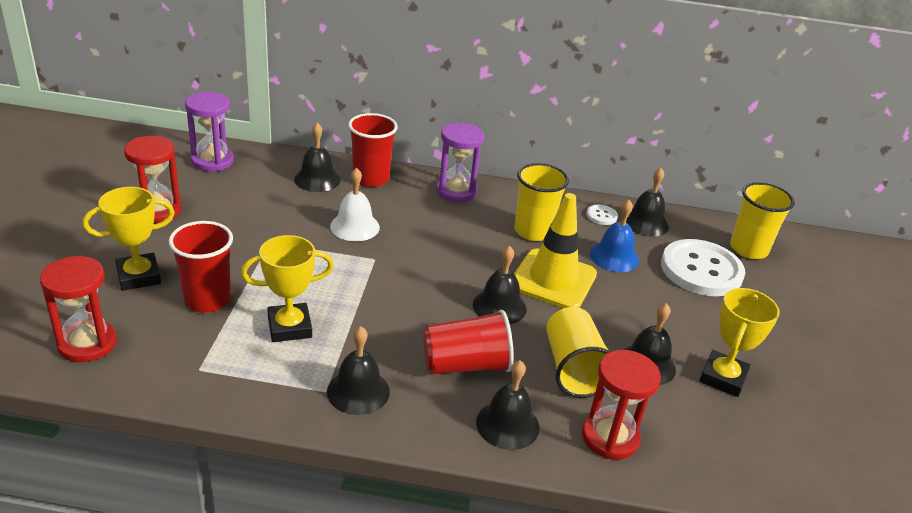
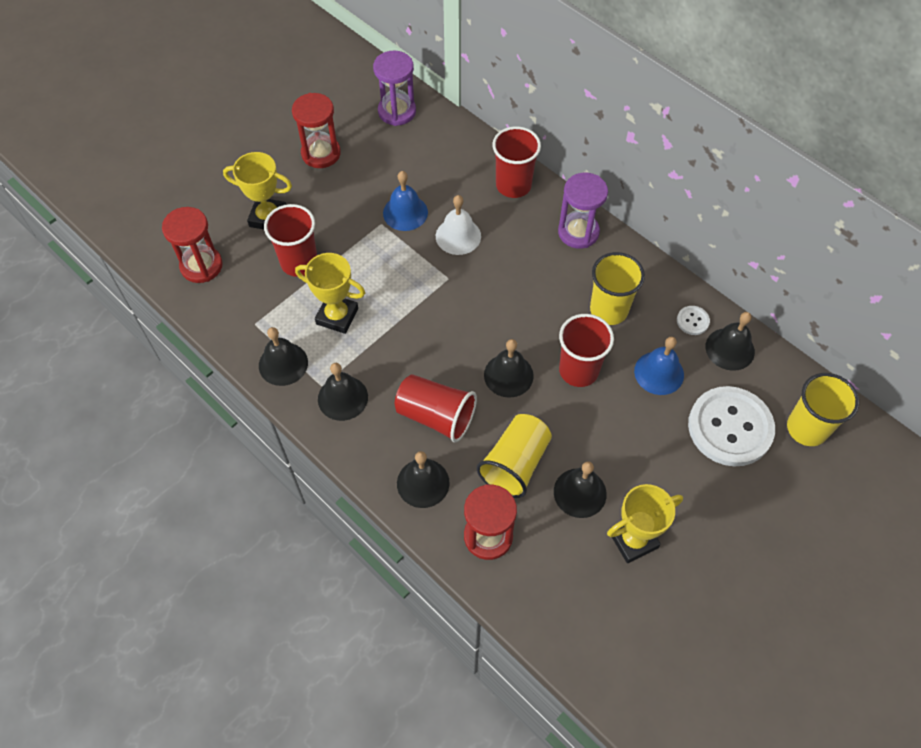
camera: 40 degrees right, 25 degrees up
(287, 226) = (405, 212): none -> blue bell
(317, 179) = (467, 167): black bell -> black bell (283, 364)
(553, 280) = (578, 370): yellow traffic cone -> red cup

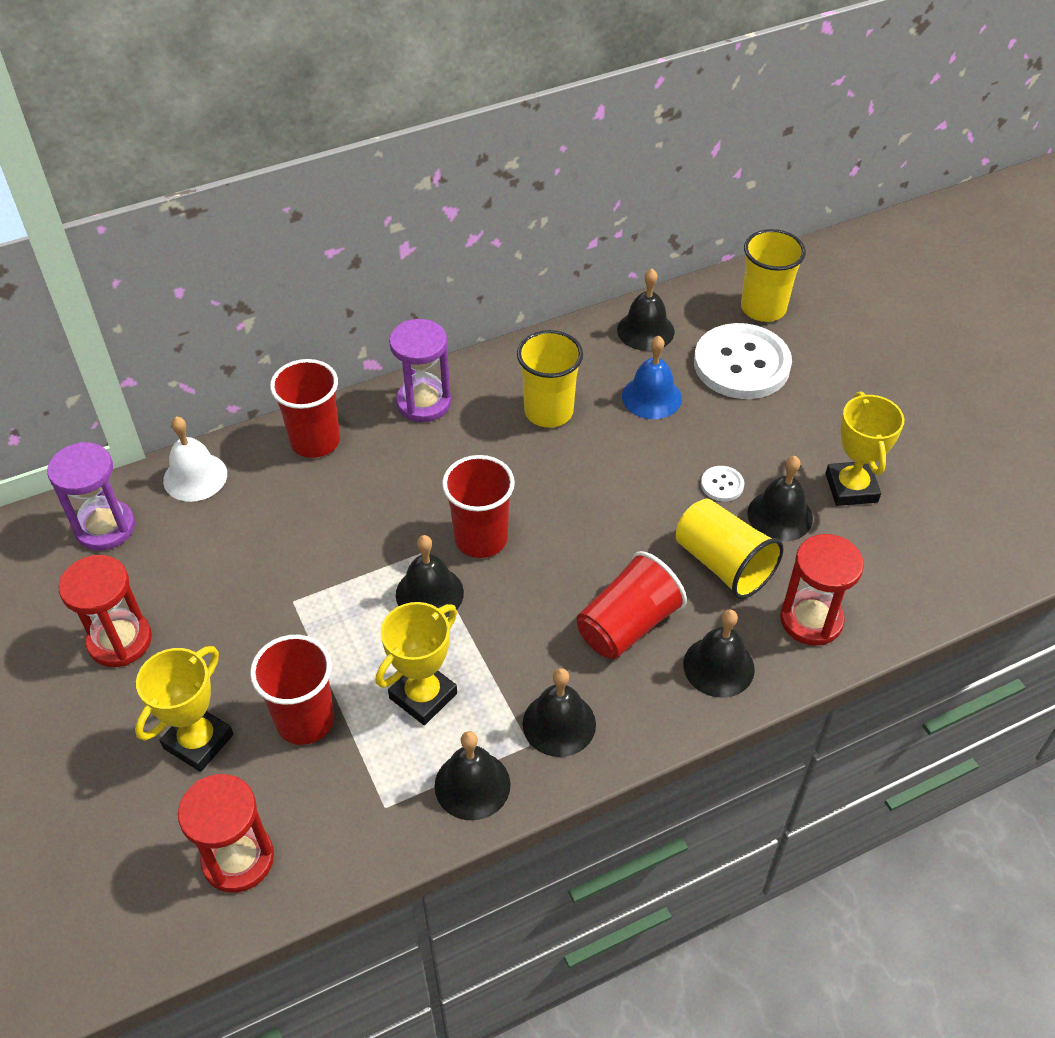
camera: 70 degrees left, 10 degrees down
(405, 212) = (290, 568): blue bell -> none
(458, 236) = (363, 521): white bell -> white bell (195, 477)
(508, 375) = (598, 533): black bell -> black bell (429, 593)
(578, 370) = (619, 465): red cup -> red cup (481, 538)
(692, 321) = (597, 347): white button -> white button (722, 485)

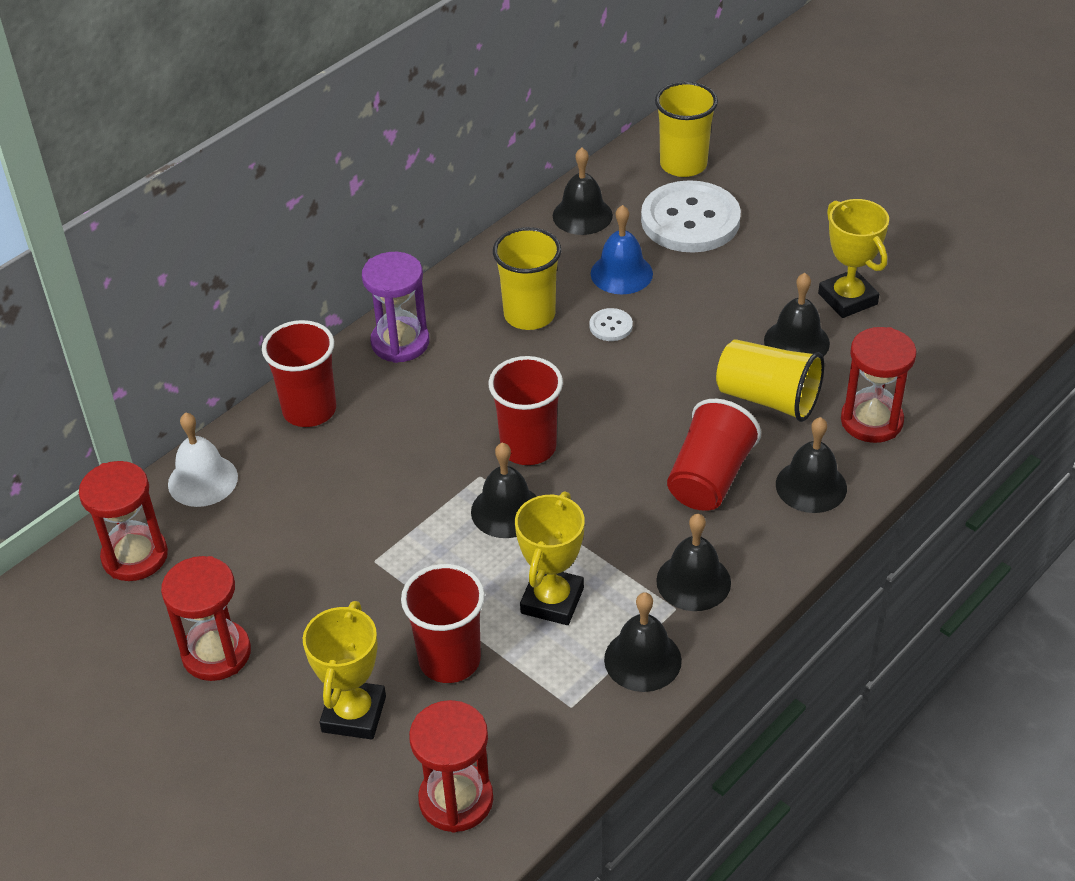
camera: 20 degrees left, 5 degrees down
(105, 527) = (135, 556): purple hourglass -> red hourglass
(722, 485) = (730, 331): white button -> white button (611, 326)

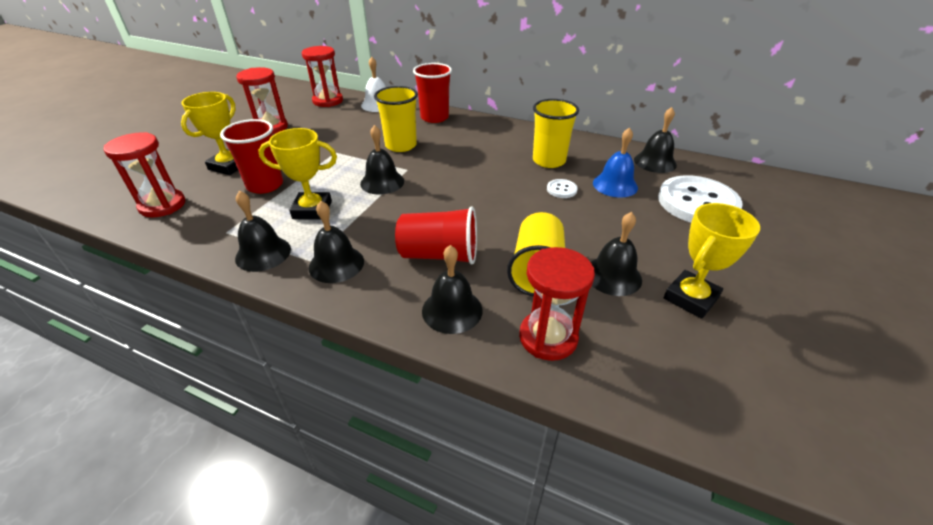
camera: 70 degrees right, 5 degrees down
(354, 714) = (229, 166): yellow trophy -> yellow trophy turned 60 degrees counterclockwise
(400, 342) = (497, 129): purple hourglass -> none
(528, 447) = (437, 180): red cup -> none
(683, 165) = (752, 190): yellow cup -> yellow cup (401, 145)

